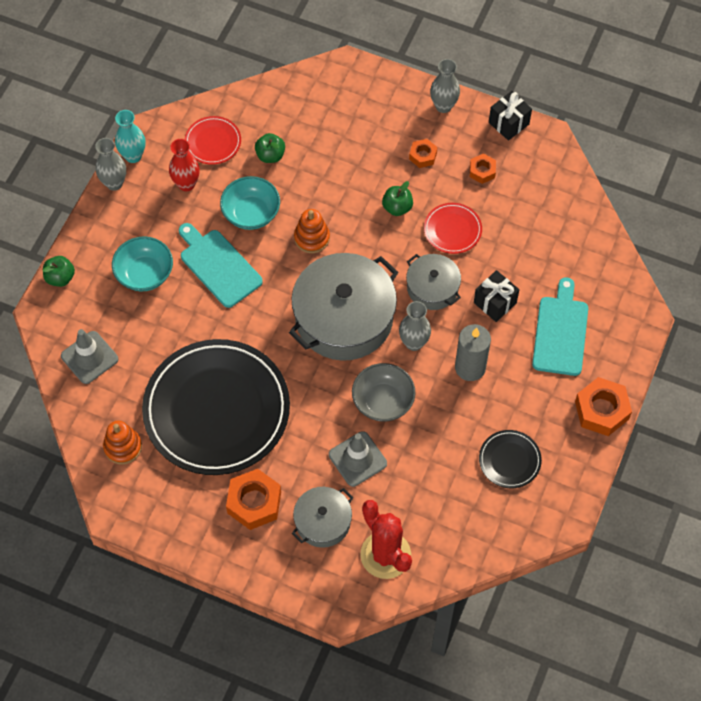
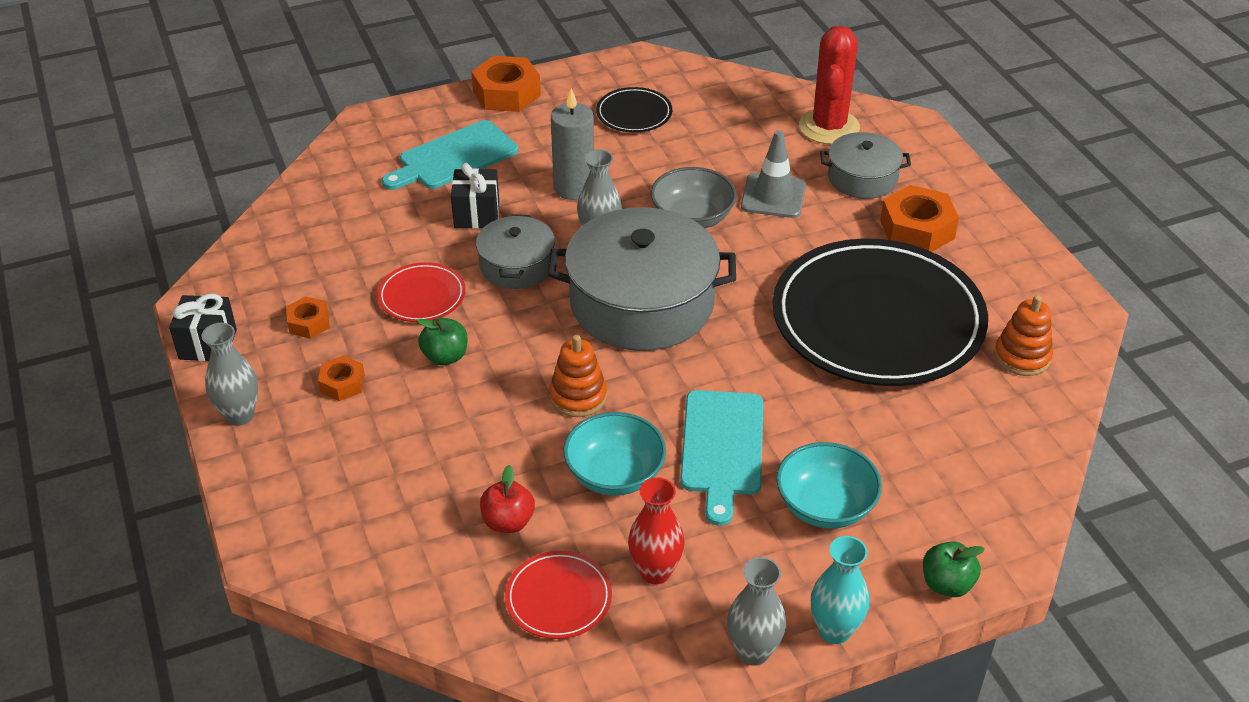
camera: 135 degrees left, 20 degrees down
(89, 357) = (986, 466): grey traffic cone -> none
(133, 156) = (687, 669): turquoise vase -> turquoise vase (834, 630)
(270, 155) = (508, 522): green apple -> red apple

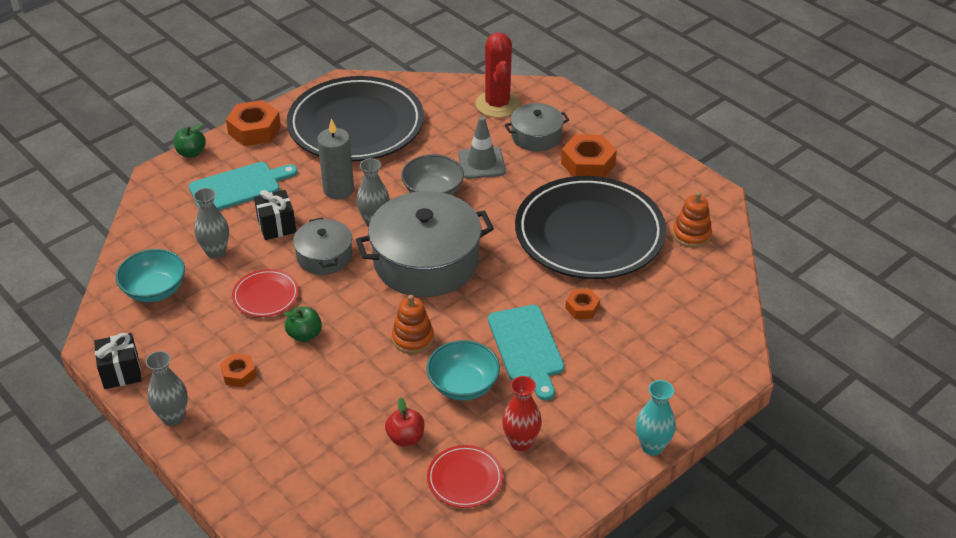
camera: 20 degrees left, 0 degrees up
(309, 323) = (190, 337): orange nut -> orange nut (582, 308)
(454, 157) = (238, 187): turquoise cutting board -> turquoise cutting board turned 150 degrees counterclockwise
(634, 114) = (356, 125): black plate -> black plate, size x2.38
(753, 652) = (607, 475): grey vase -> grey vase (216, 252)
(825, 506) = (610, 367): turquoise bowl -> turquoise bowl (155, 290)
(947, 584) = (708, 396): green apple -> green apple (191, 153)

